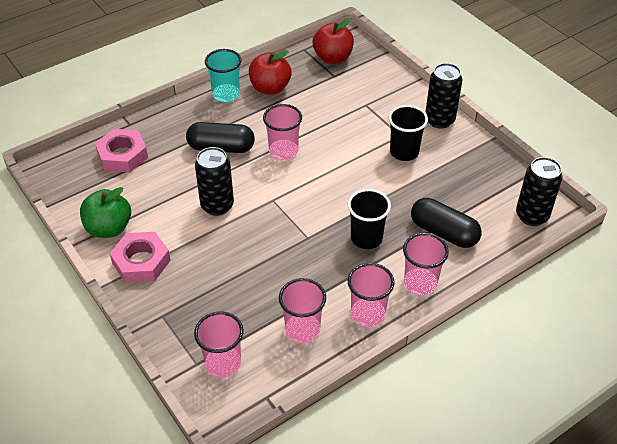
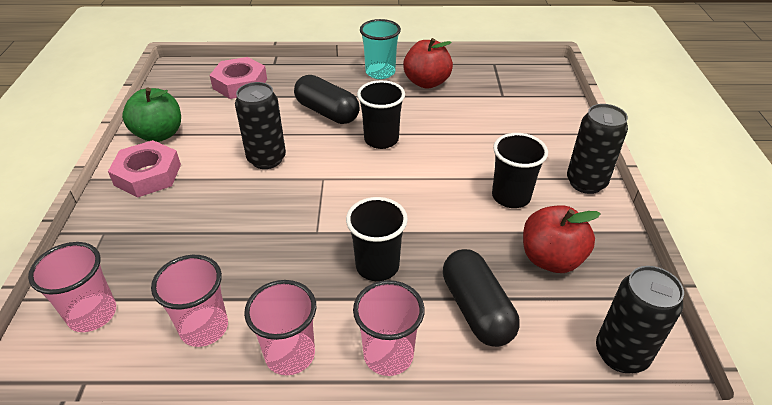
camera: 35 degrees right, 5 degrees down
(283, 151) = (381, 140): pink cup -> black cup
(333, 58) = (516, 80): red apple -> red apple (551, 259)

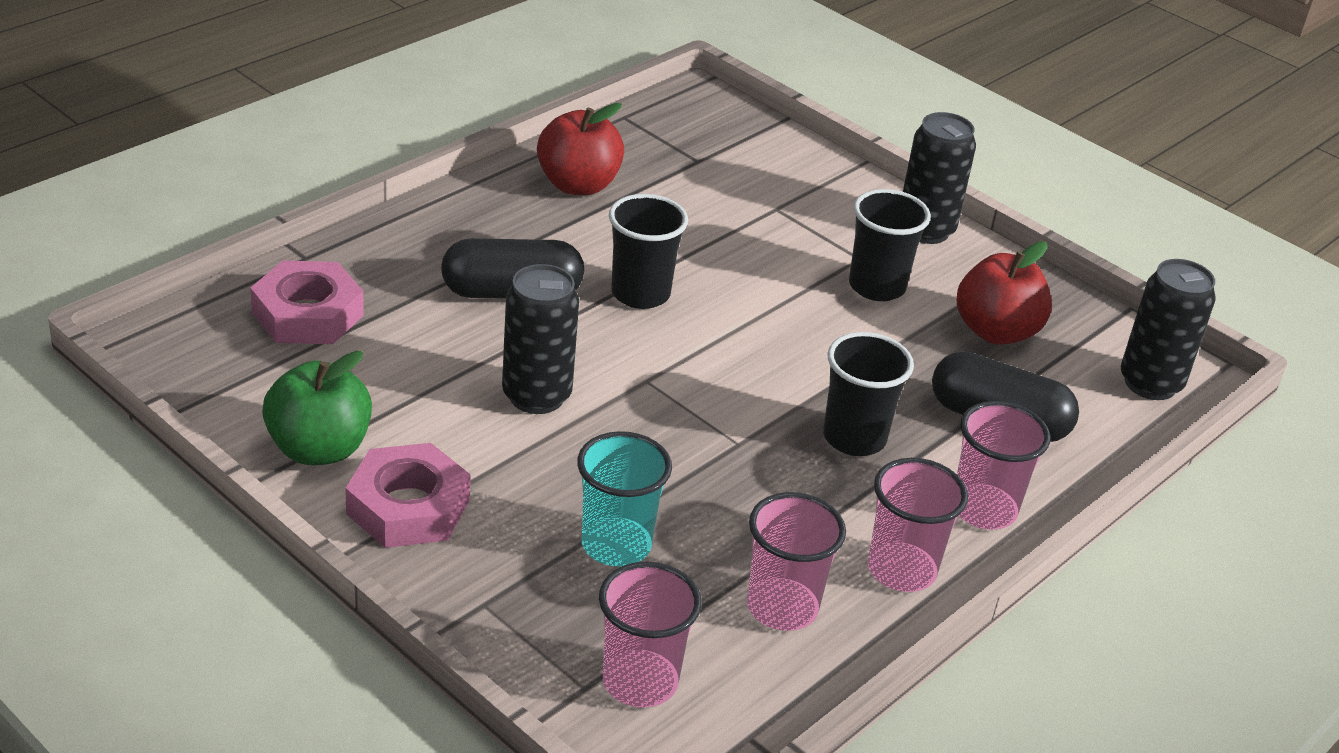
camera: 50 degrees left, 5 degrees down
(380, 72) = (491, 198): turquoise cup -> turquoise cup (616, 545)

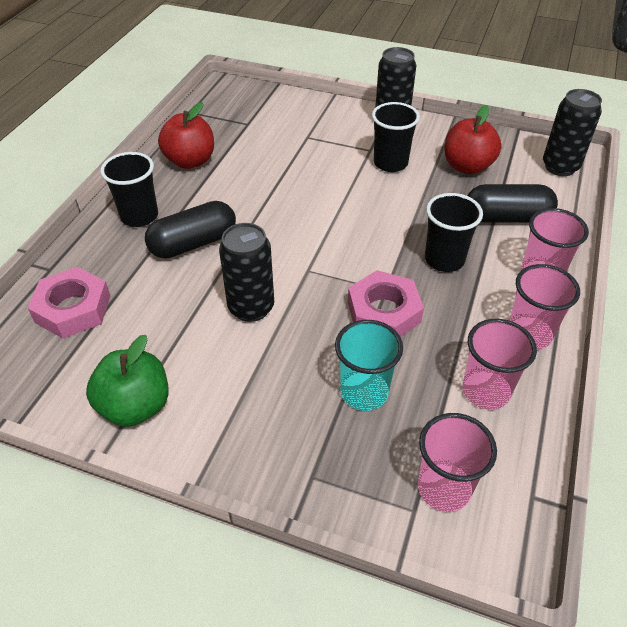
camera: 20 degrees left, 10 degrees up
(408, 507) = (219, 424): pink nut -> pink nut (383, 312)
(640, 294) = (268, 216): black cup -> black cup (139, 216)

